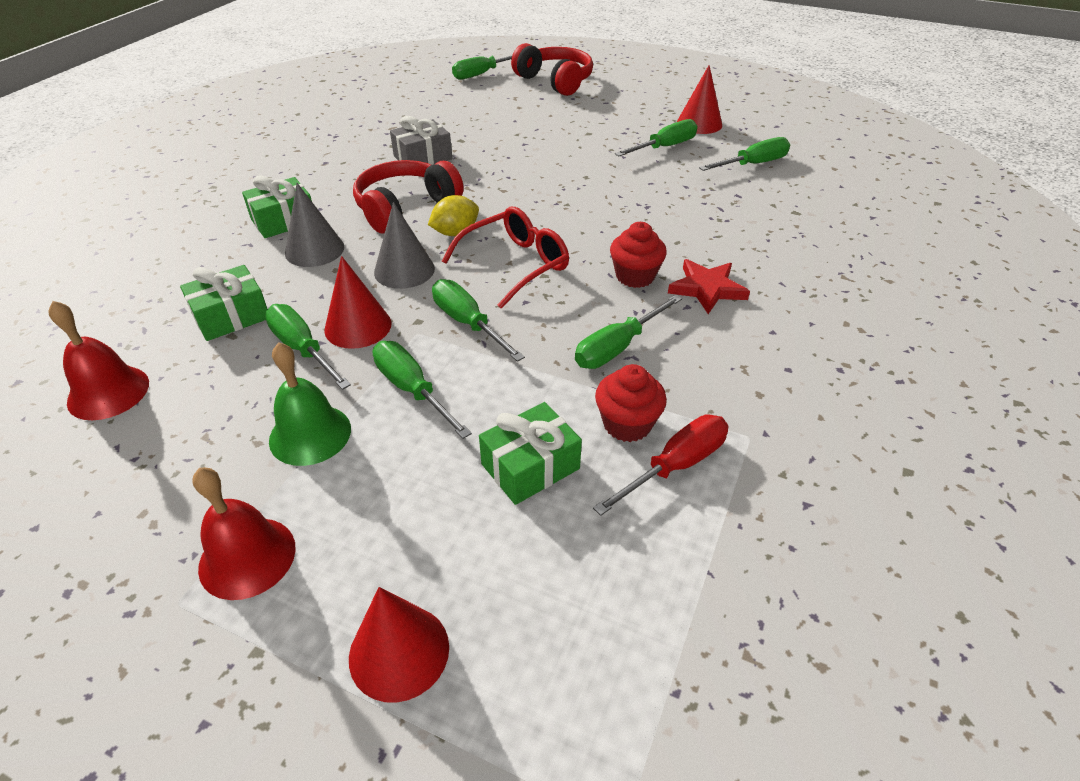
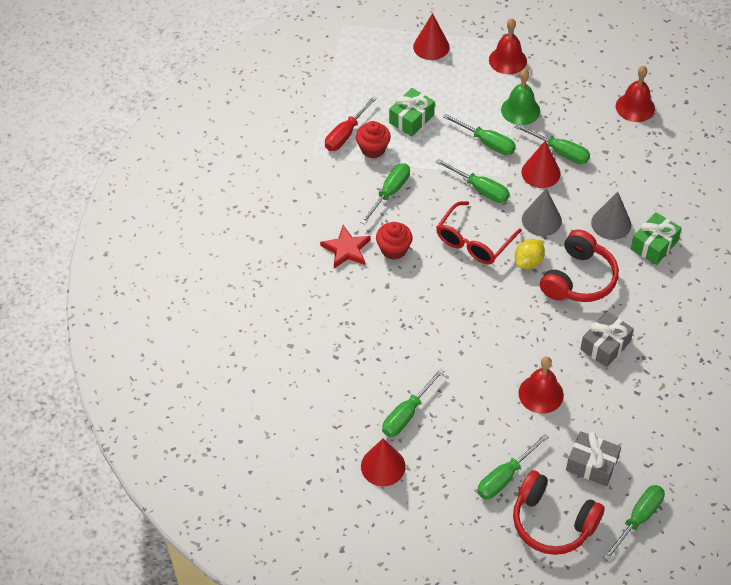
camera: 165 degrees right, 10 degrees up
(231, 316) = (616, 162): green gift -> none
(499, 100) = (592, 464): none -> grey gift
(516, 139) = (541, 394): none -> red bell
(753, 164) = (327, 405): green screwdriver -> green screwdriver (505, 477)

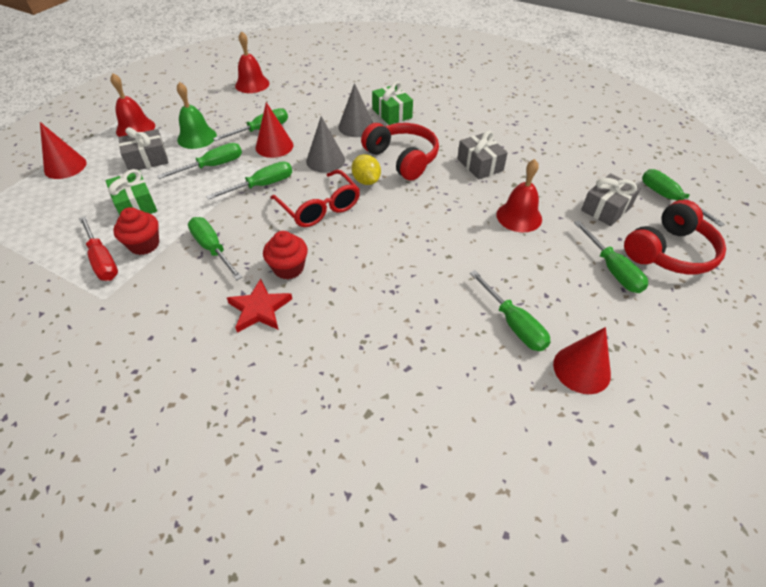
camera: 70 degrees left, 5 degrees down
(470, 93) = (147, 159): none -> grey gift

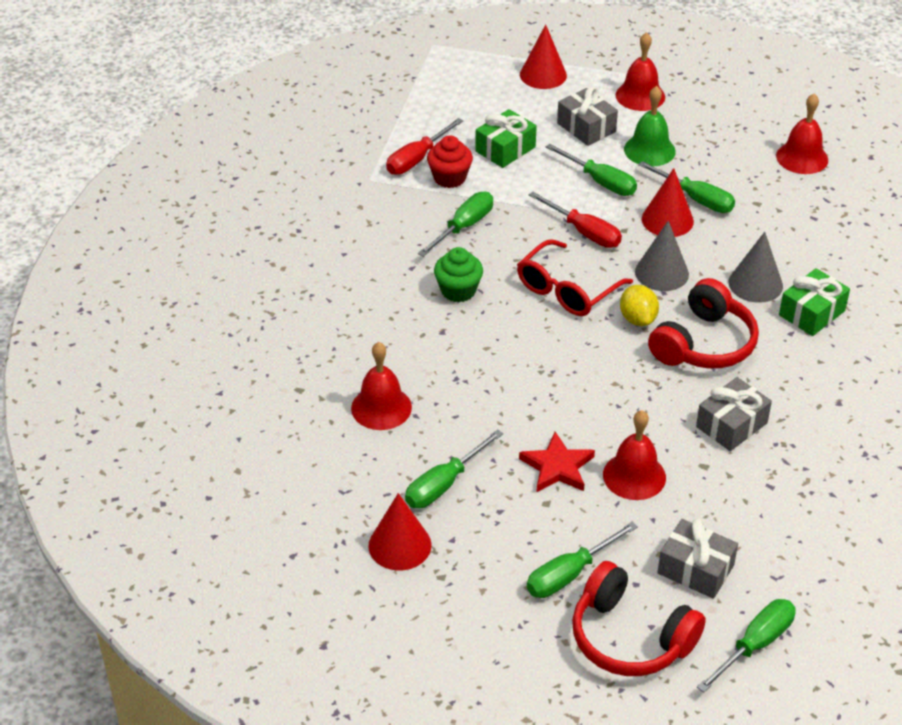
camera: 75 degrees right, 5 degrees down
(260, 309) = (395, 286): red star -> red star (557, 467)
(262, 185) = (584, 232): green screwdriver -> red screwdriver
(288, 268) = (458, 291): red cupcake -> green cupcake
(366, 181) = (637, 319): yellow lemon -> yellow lemon turned 60 degrees counterclockwise
(412, 350) = (381, 407): none -> red bell

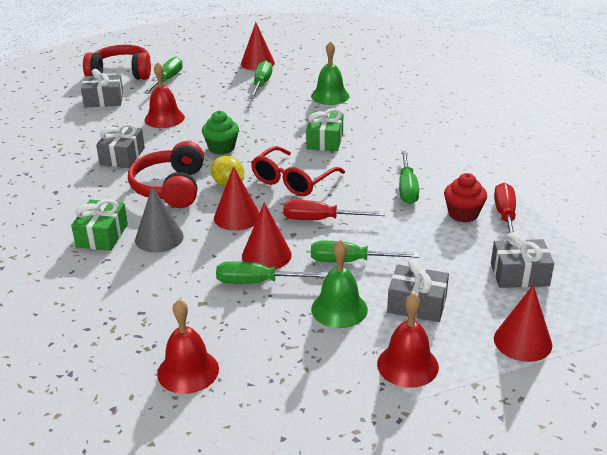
camera: 145 degrees right, 10 degrees down
(381, 407) = (330, 96): red bell -> green bell
(458, 291) = (360, 154): green cupcake -> green cupcake (221, 148)
(479, 112) = (519, 274): none -> grey gift
(505, 149) = (455, 253): green gift -> green gift (325, 140)
(557, 467) = (210, 108): red star -> none
(566, 290) = (292, 181): red glasses -> red glasses turned 150 degrees counterclockwise
(661, 273) = (237, 217): grey cone -> red cone
(755, 644) = (57, 89): green screwdriver -> none

